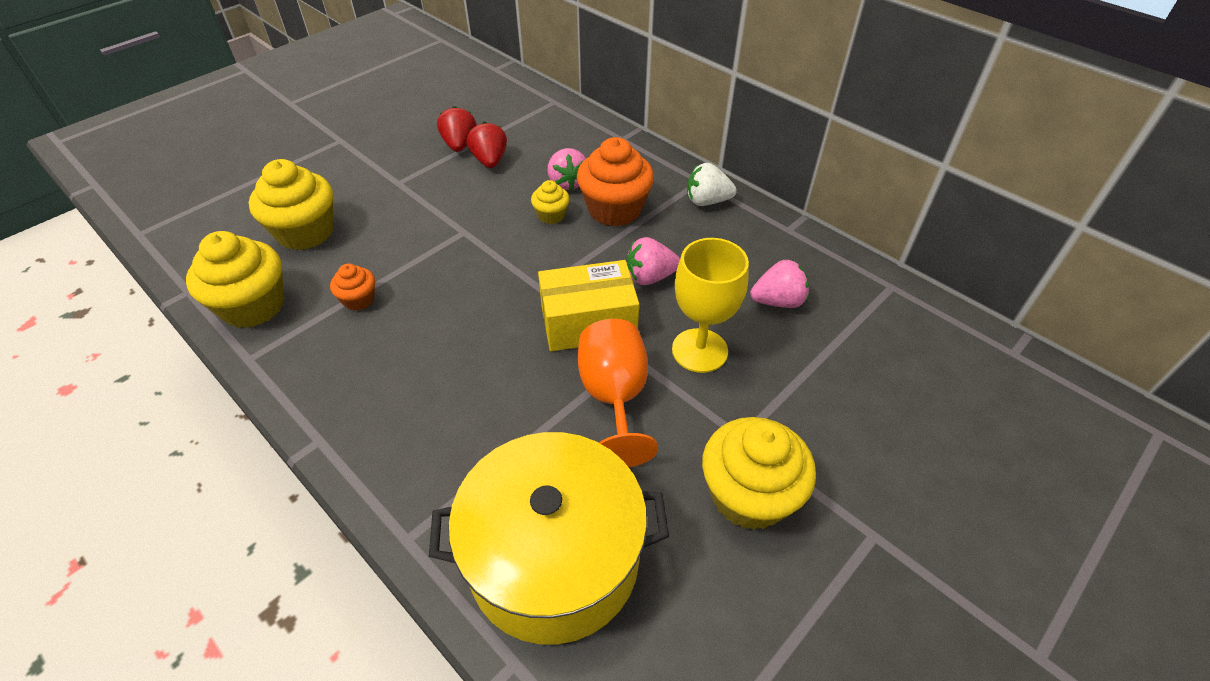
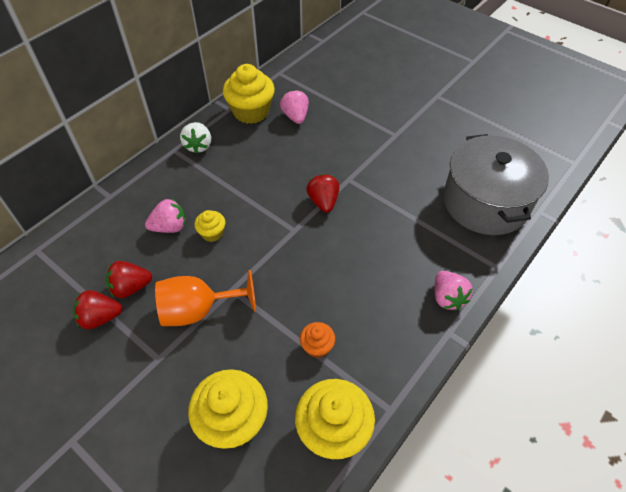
camera: 95 degrees left, 5 degrees up
(554, 558) = (485, 202): yellow pot -> grey pot
(588, 322) = (323, 201): yellow box -> red strawberry
(614, 209) = (206, 195): orange cupcake -> none
(614, 397) = (381, 185): orange goblet -> orange goblet (198, 310)
(650, 277) = (278, 173): pink strawberry -> pink strawberry (447, 298)
(699, 350) = (339, 150): yellow goblet -> none
(748, 495) = (429, 133): yellow cupcake -> yellow cupcake (251, 112)

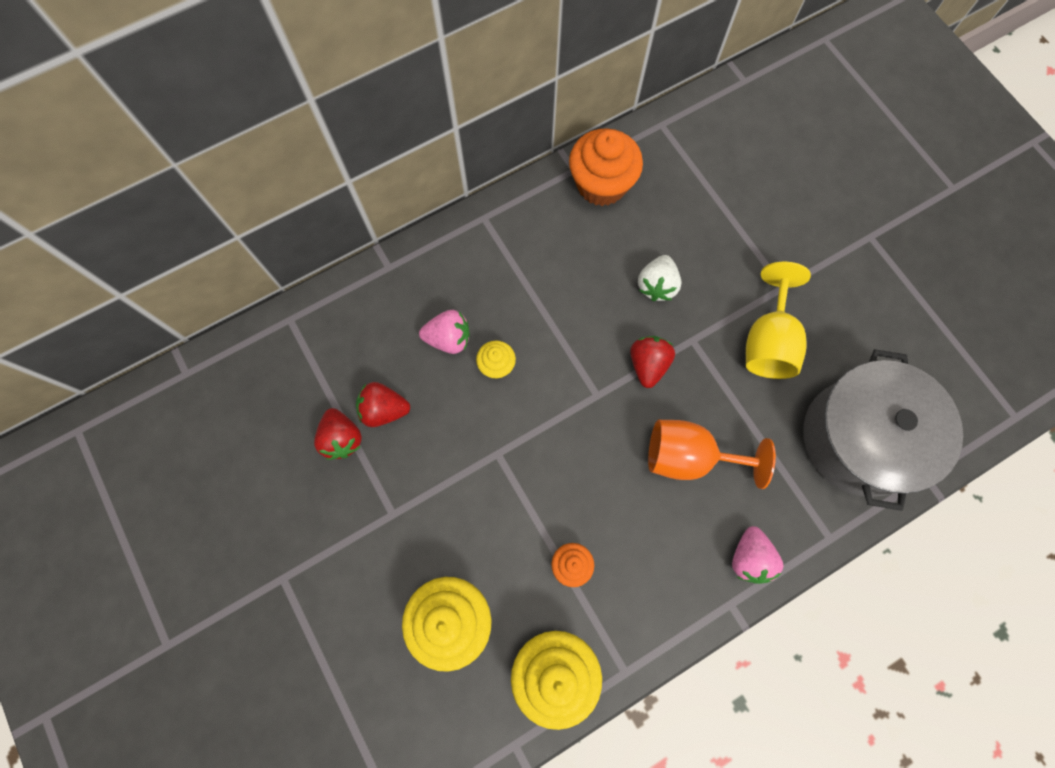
camera: 20 degrees right, 20 degrees up
(100, 318) = (342, 438): red strawberry -> red strawberry turned 120 degrees counterclockwise
(198, 146) = (516, 221): white strawberry -> white strawberry (656, 285)
(198, 310) = (452, 468): orange goblet -> orange goblet (689, 457)
(251, 112) = (601, 184): yellow cupcake -> orange cupcake
(295, 117) = (658, 212): pink strawberry -> none
(399, 166) = (768, 341): none -> yellow goblet

